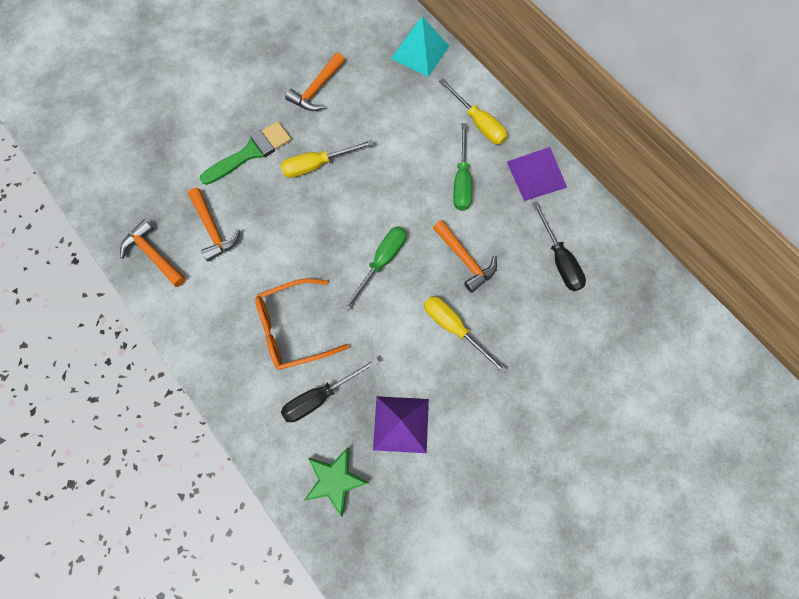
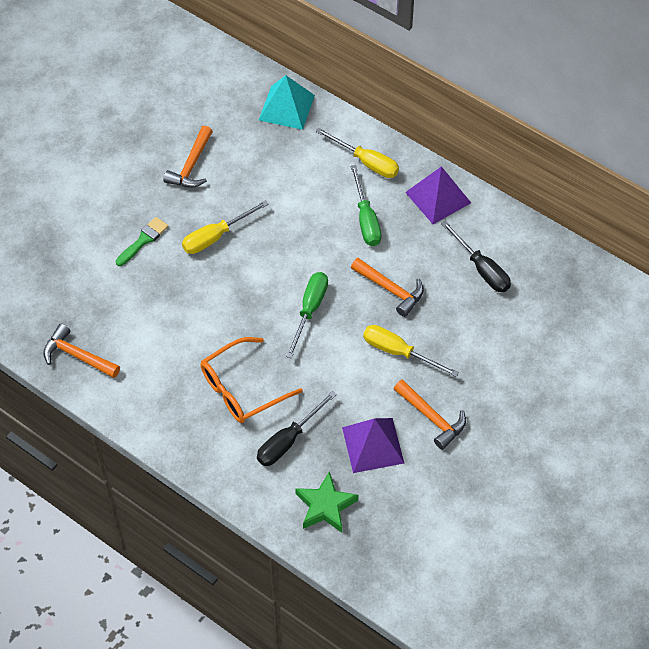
camera: 15 degrees left, 15 degrees down
(213, 229) = (130, 319): orange hammer -> orange hammer (432, 418)
(250, 152) = (143, 240): green brush -> green brush, size x0.65

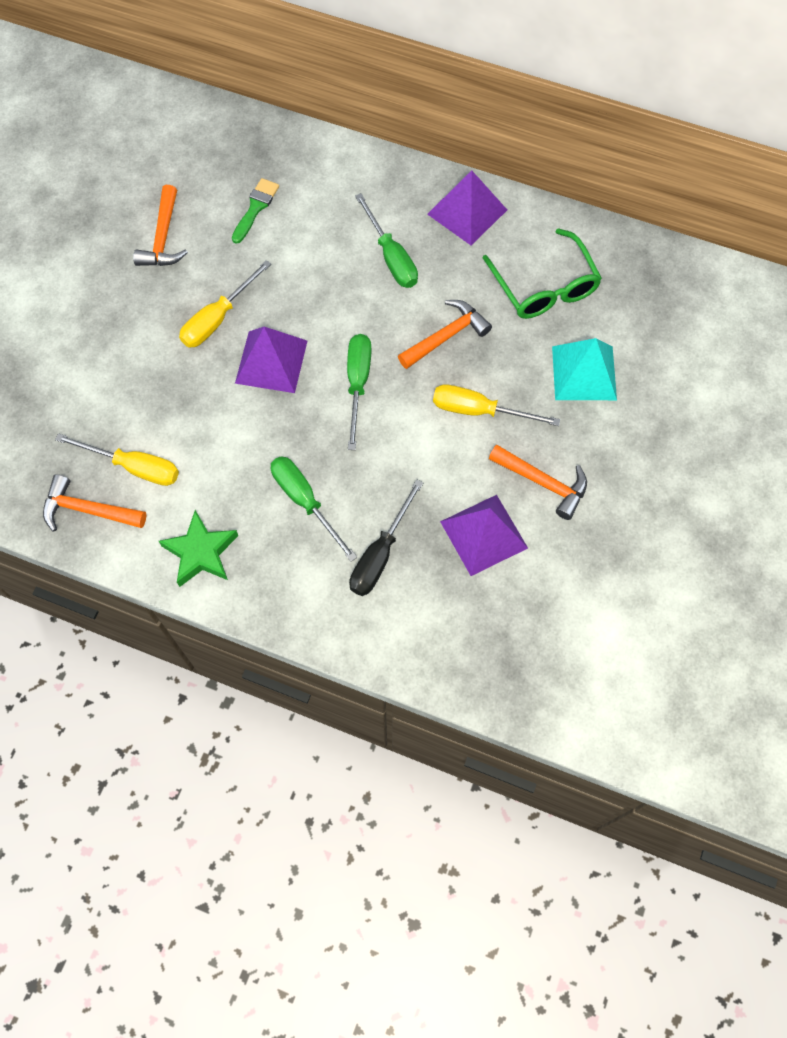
camera: 15 degrees left, 10 degrees up
(143, 240) = (130, 343): green brush -> green brush (255, 208)
(242, 388) = (305, 501): orange glasses -> green screwdriver
(247, 278) = (271, 362): none -> purple pyramid
(286, 107) = (257, 143): turquoise pyramid -> turquoise pyramid (584, 373)
(325, 506) = (450, 627): green star -> green star (201, 552)
(366, 162) = (371, 188): yellow screwdriver -> yellow screwdriver (134, 467)
(391, 290) = (446, 336): orange hammer -> orange hammer turned 60 degrees counterclockwise
(481, 269) = (544, 286): black screwdriver -> green glasses

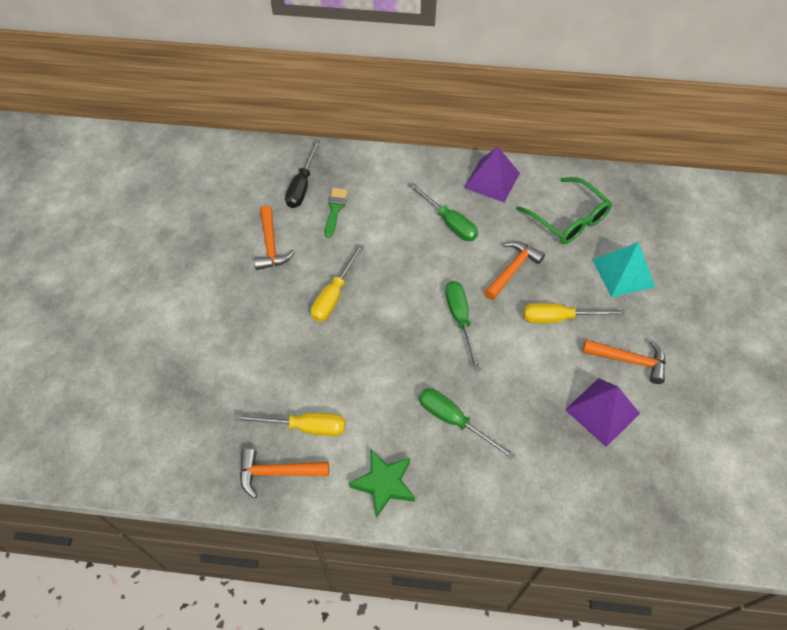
camera: 15 degrees left, 10 degrees down
(271, 362) = (387, 318): purple pyramid -> none
(380, 554) = (529, 448): black screwdriver -> black screwdriver (302, 186)

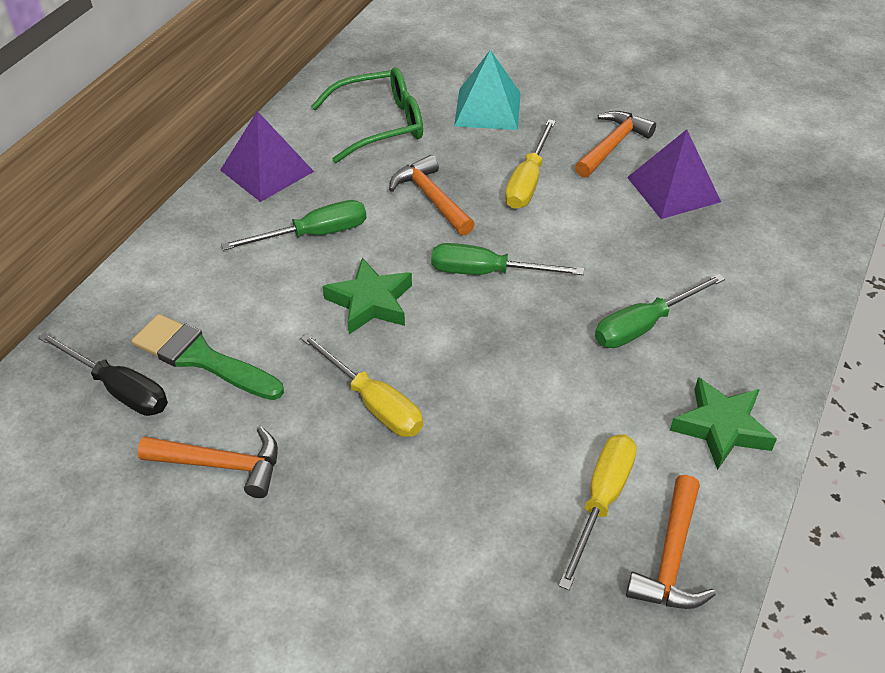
camera: 70 degrees left, 10 degrees down
(335, 209) = (201, 358): green brush -> green brush, size x1.53
(407, 268) = (370, 302): none -> green star

